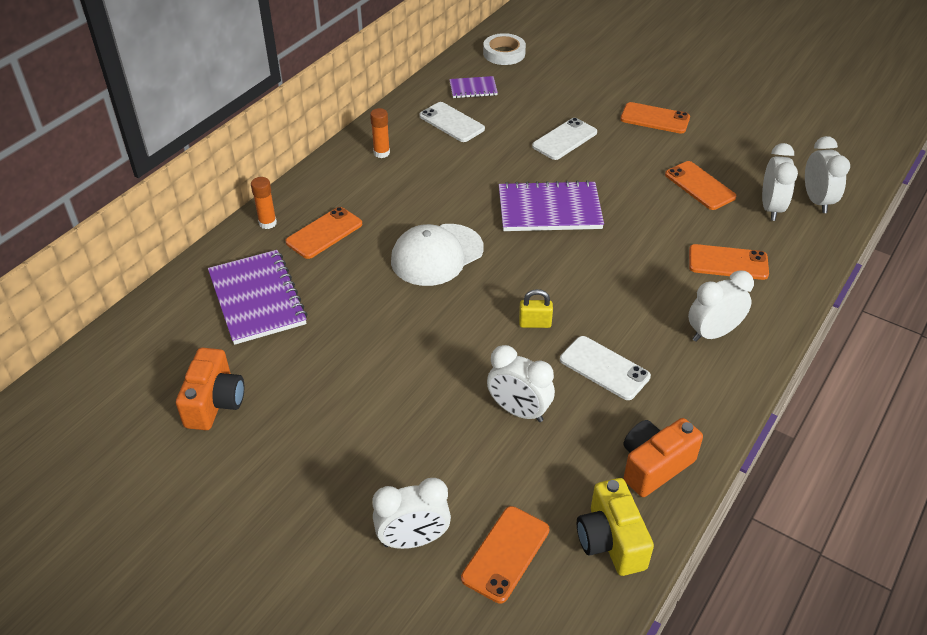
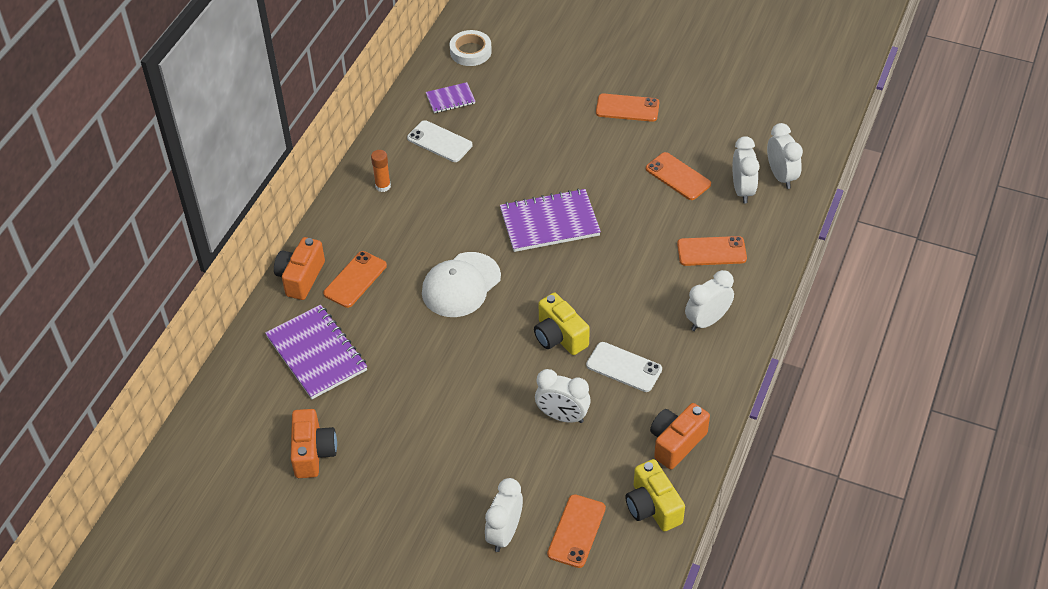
camera: 10 degrees left, 5 degrees up
(267, 223) = (301, 277): orange glue stick -> orange camera
(413, 540) = (504, 533): white clock -> white clock turned 135 degrees clockwise
(535, 323) = (559, 336): yellow padlock -> yellow camera
(564, 139) = (548, 144): white phone -> none

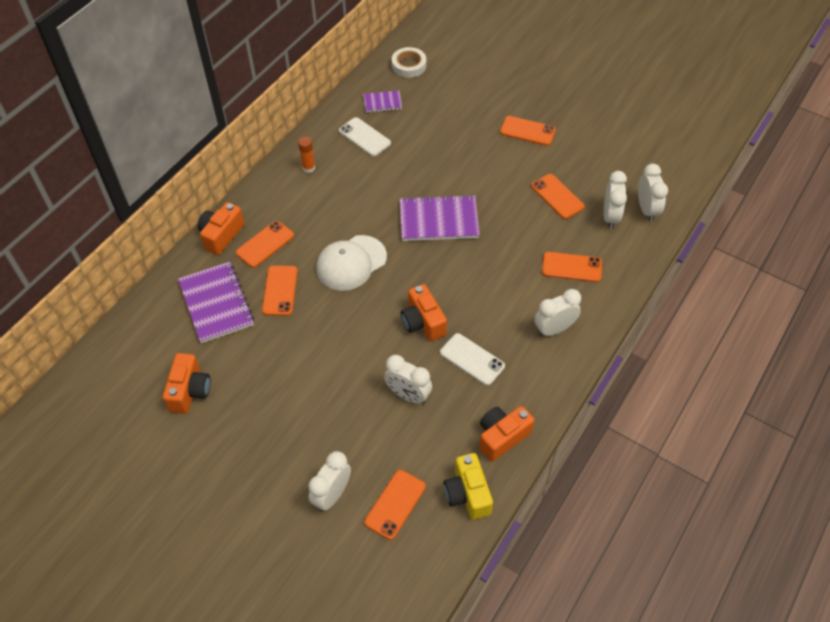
camera: 10 degrees right, 5 degrees up
(387, 328) = (280, 290): none -> orange phone
(559, 336) = (423, 322): yellow camera -> orange camera

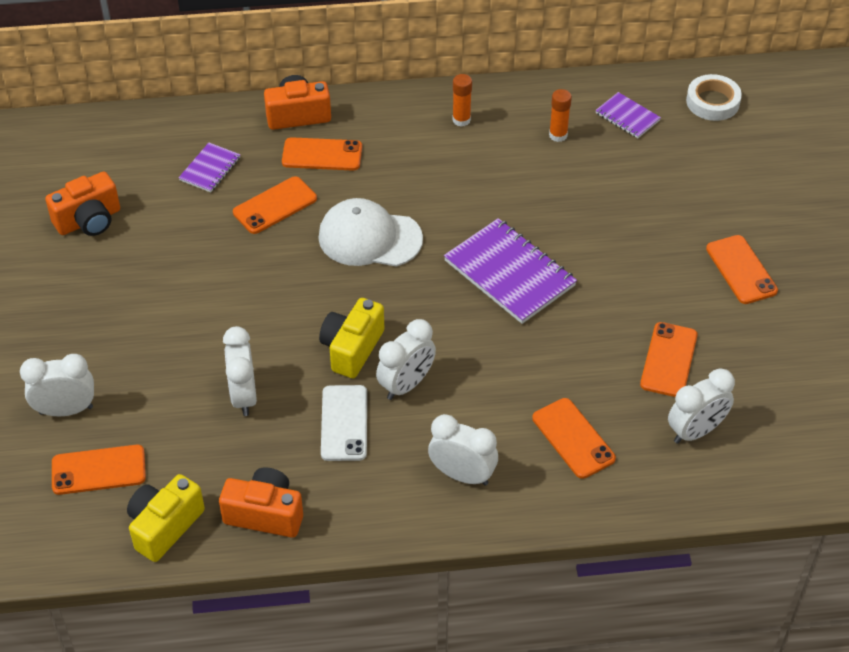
camera: 50 degrees right, 5 degrees down
(216, 304) = (210, 169): purple notebook -> purple notebook, size x0.53
(364, 137) = (558, 135): white phone -> orange glue stick
(423, 322) = (352, 348): orange camera -> yellow camera
(646, 210) = (750, 462): white clock -> white clock (406, 385)

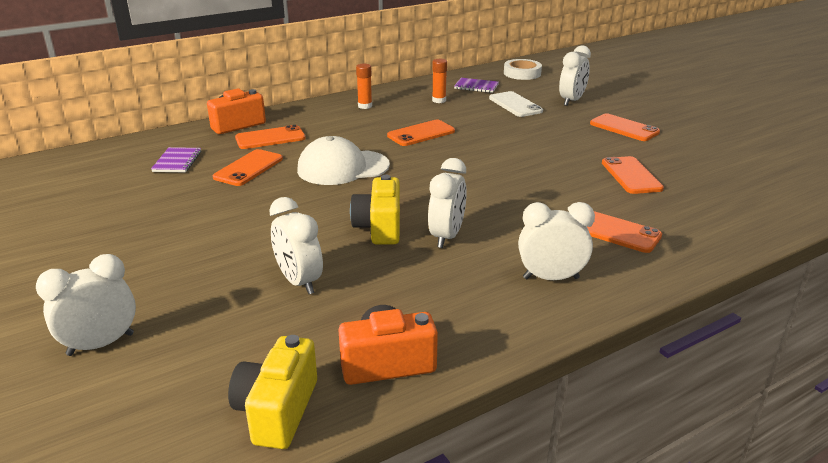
camera: 25 degrees left, 20 degrees down
(89, 220) = (71, 210): orange camera -> none
(98, 470) = (166, 384): orange phone -> orange phone (421, 133)
(344, 423) = (412, 274): white phone -> white phone (515, 105)
(509, 273) = (469, 162): purple notebook -> none
(695, 431) = (696, 205): white clock -> white clock (571, 101)

